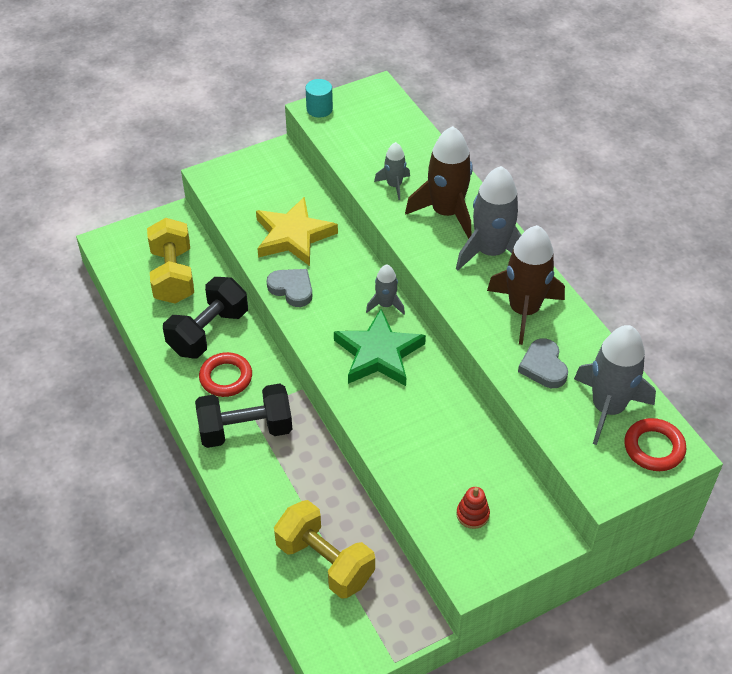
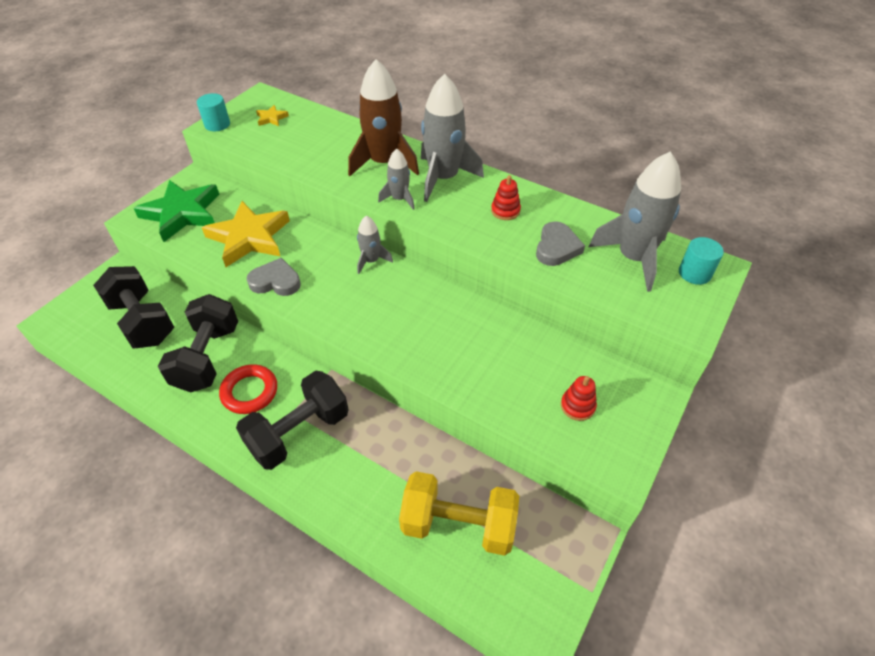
camera: 30 degrees left, 0 degrees up
(173, 275) = (142, 322): yellow dumbbell -> black dumbbell
(372, 120) = (271, 118): none -> yellow star
(378, 354) = (393, 303): green star -> green star (182, 213)
(394, 185) = (324, 158): grey rocket -> grey rocket (399, 199)
(524, 310) = (505, 211): brown rocket -> red stacking toy
(543, 367) = (556, 247): grey heart -> grey heart turned 120 degrees counterclockwise
(654, 448) = (694, 273): red ring -> turquoise cylinder

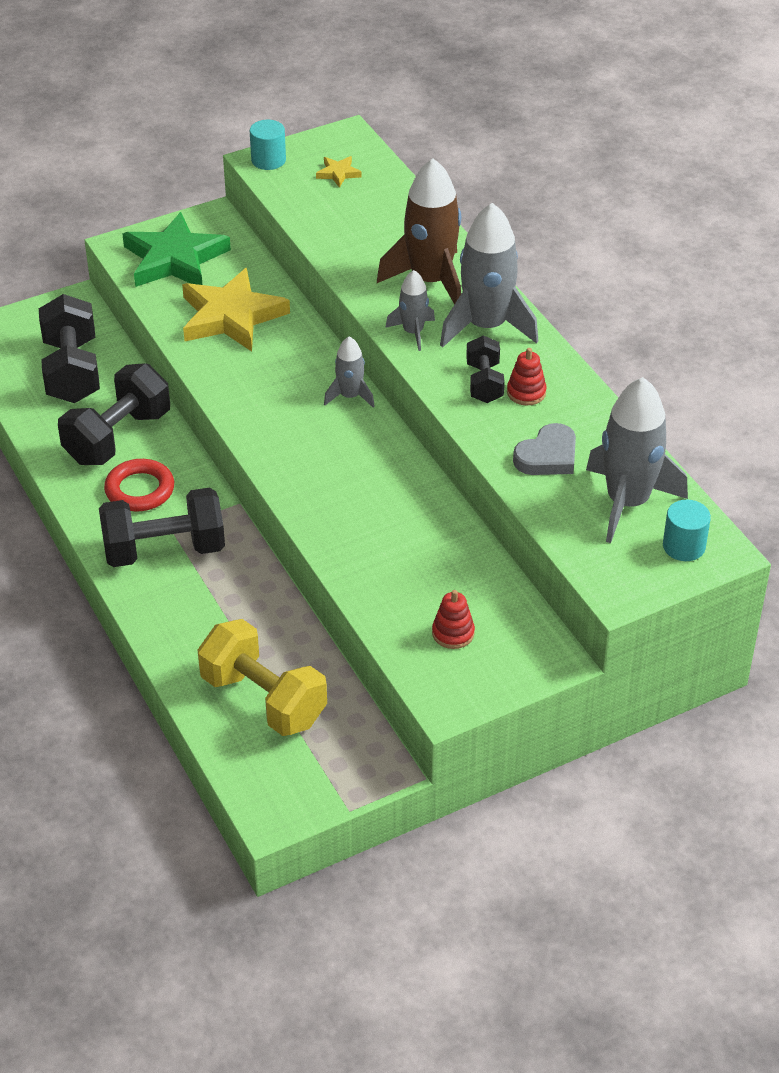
camera: 30 degrees right, 5 degrees down
(275, 281) = (228, 378): grey heart -> none
(474, 215) = (484, 383): none -> black dumbbell

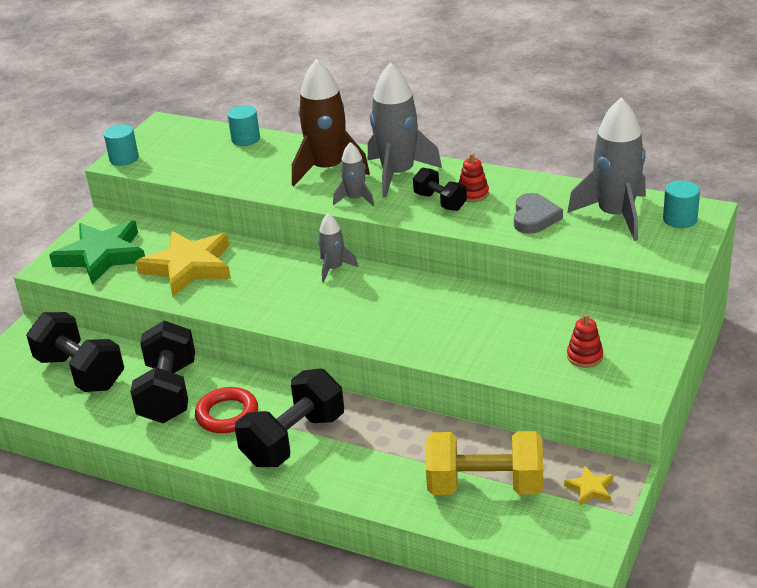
camera: 35 degrees left, 10 degrees down
(338, 173) = (184, 144): yellow star -> yellow star (590, 488)
(399, 198) = (245, 139): none -> turquoise cylinder

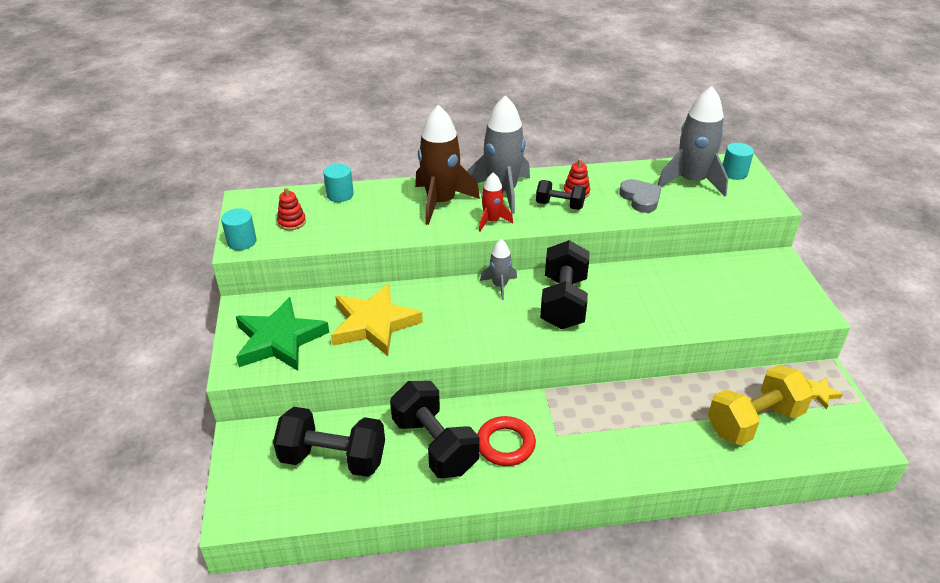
camera: 35 degrees left, 5 degrees up
(294, 440) = (581, 444): black dumbbell -> black dumbbell (563, 302)
(355, 199) = (492, 221): grey rocket -> red rocket
(584, 356) = (751, 294): red stacking toy -> red stacking toy (292, 222)

